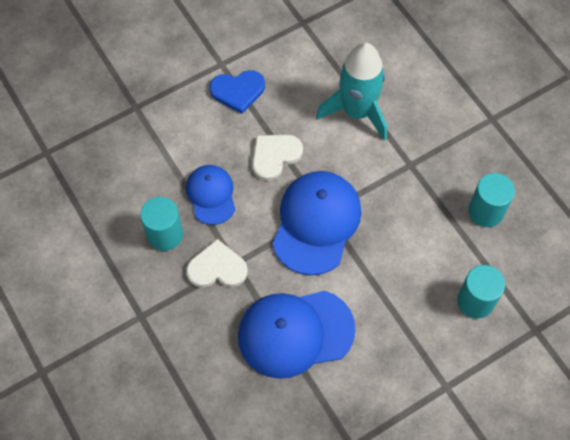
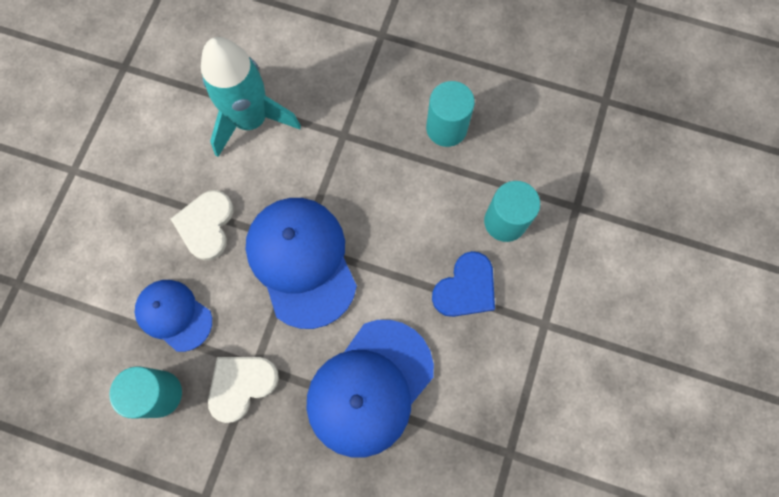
camera: 40 degrees left, 10 degrees up
(238, 91) = (114, 186): blue heart -> blue heart (466, 288)

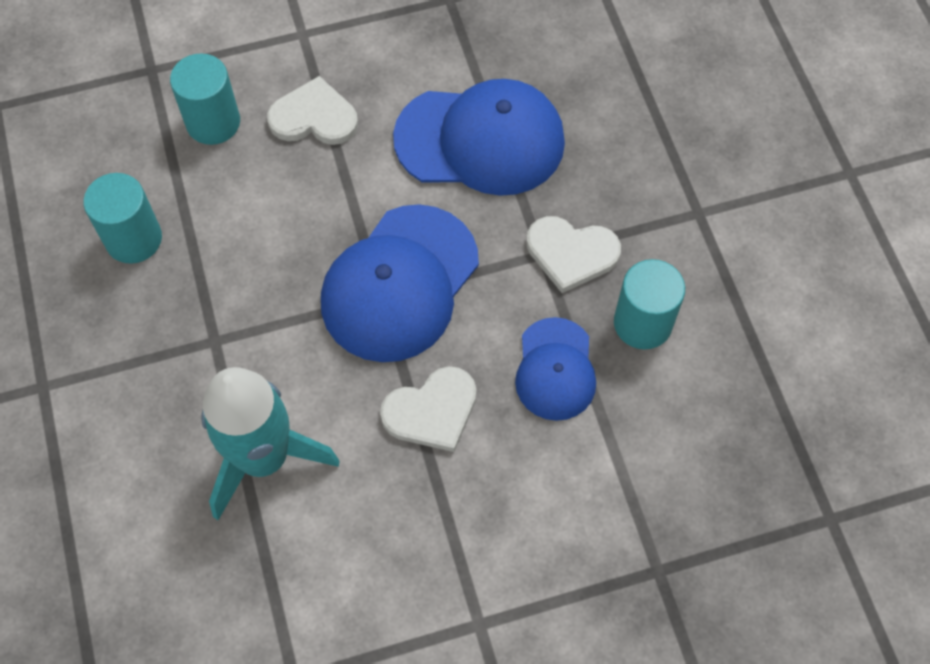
camera: 125 degrees left, 10 degrees down
(466, 288) = (314, 117): blue heart -> white heart

